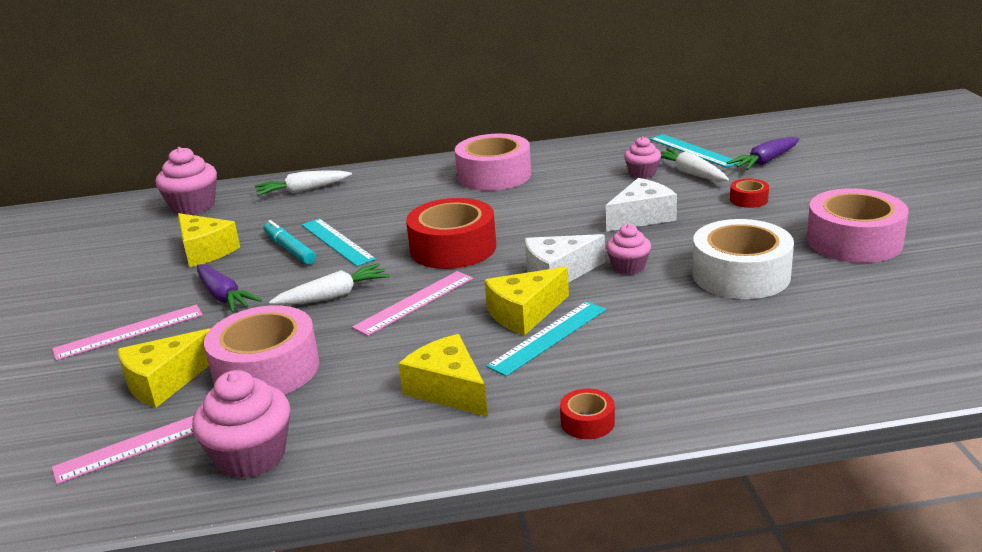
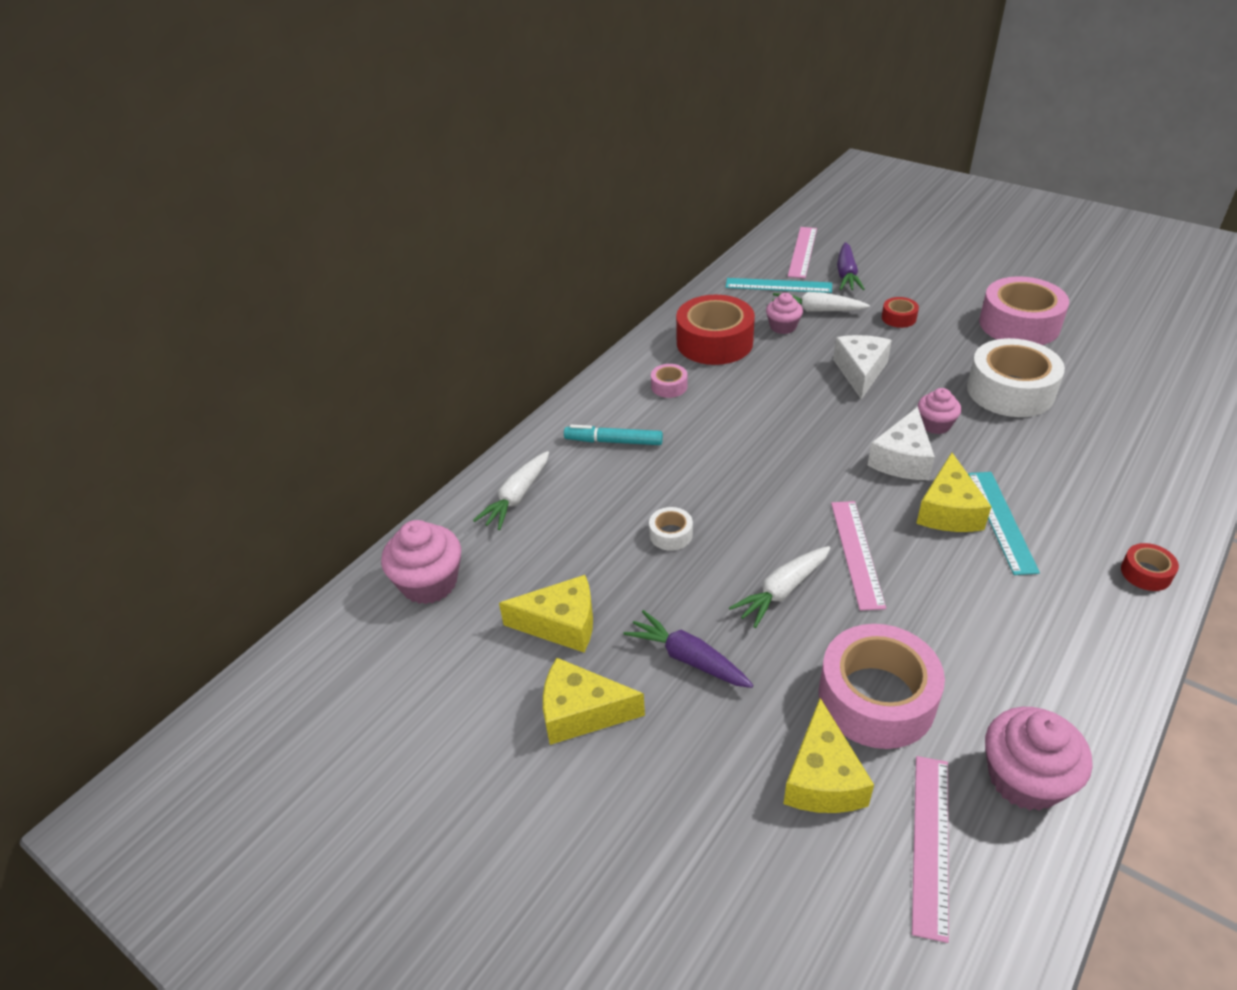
camera: 45 degrees left, 15 degrees up
(129, 332) = (679, 760): pink ruler -> pink ruler (802, 252)
(224, 296) = (688, 658): purple carrot -> purple carrot turned 150 degrees counterclockwise
(289, 249) = (643, 569): turquoise marker -> turquoise marker (613, 441)
(333, 296) = (782, 591): white carrot -> white carrot turned 150 degrees counterclockwise
(337, 242) = (671, 534): turquoise ruler -> white tape
(448, 389) = (1028, 612): yellow cheese -> yellow cheese (581, 712)
(453, 248) = (782, 481): red tape -> red tape (714, 342)
(494, 175) = (669, 386): pink tape -> pink tape, size x0.45

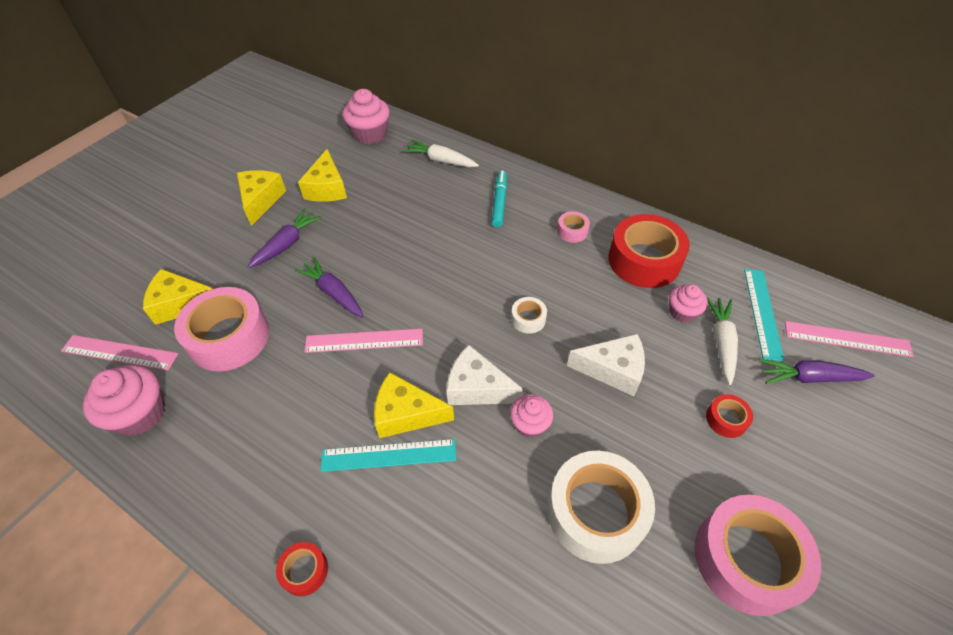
camera: 85 degrees right, 10 degrees up
(671, 534) = (397, 234): white tape -> white tape (528, 319)
(782, 591) = (334, 293): white carrot -> purple carrot

